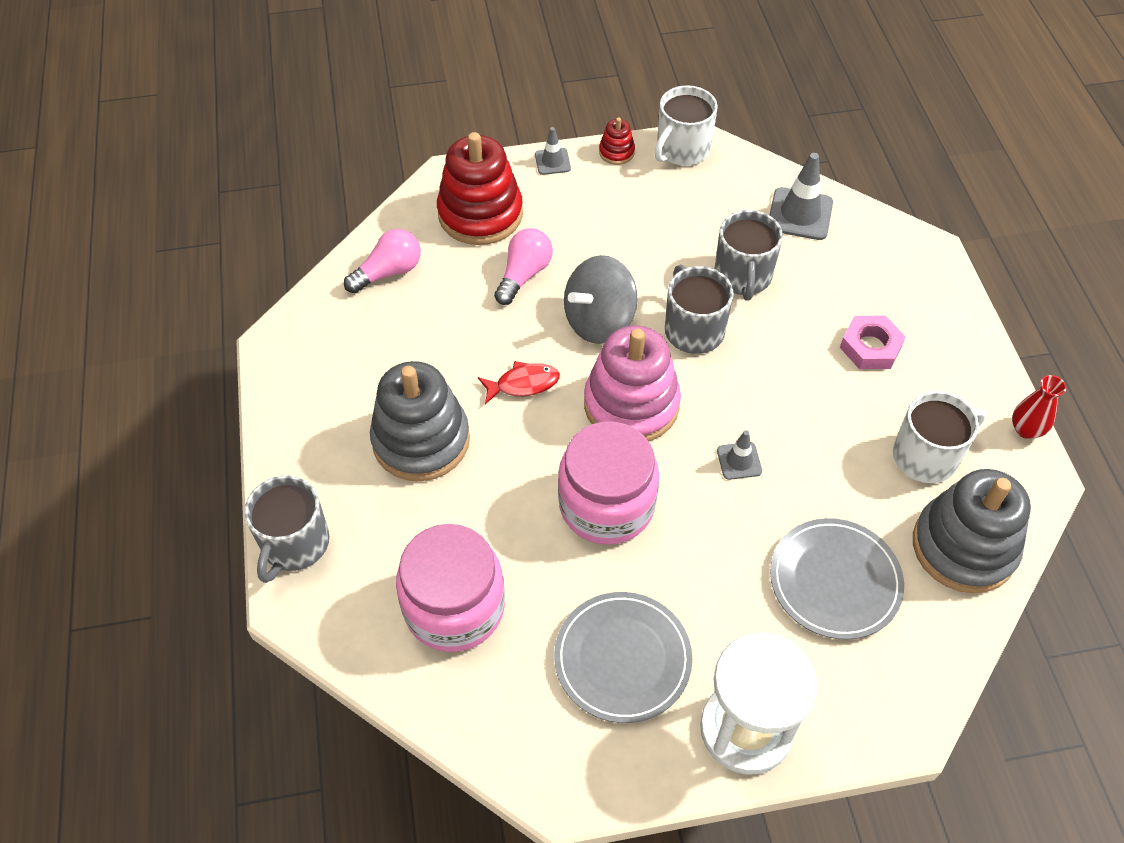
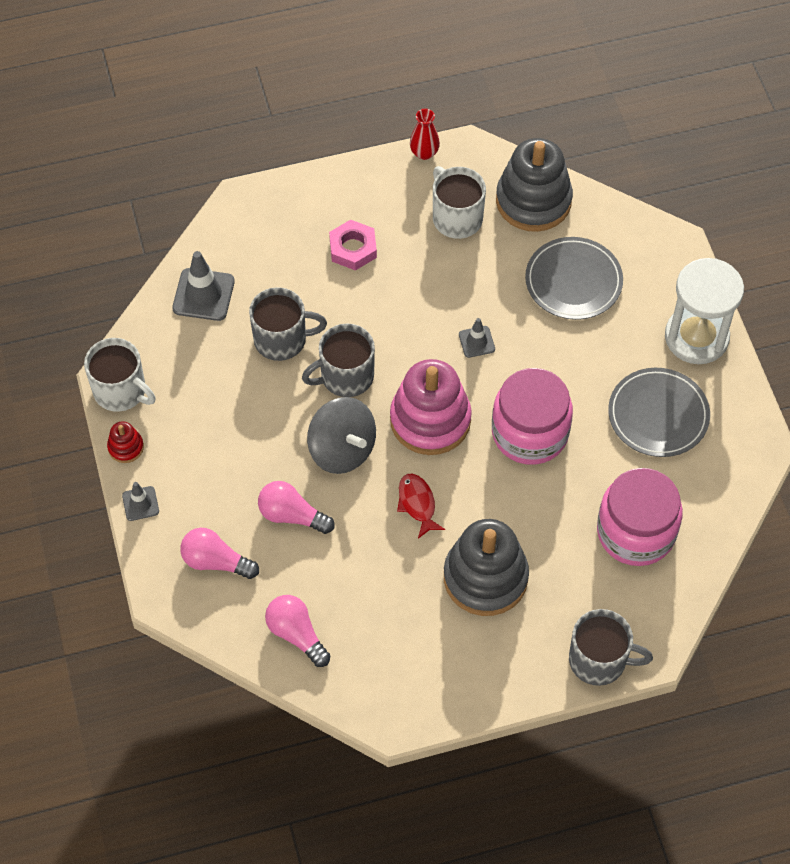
camera: 95 degrees left, 5 degrees up
(480, 214) = (215, 561): red stacking toy -> pink light bulb

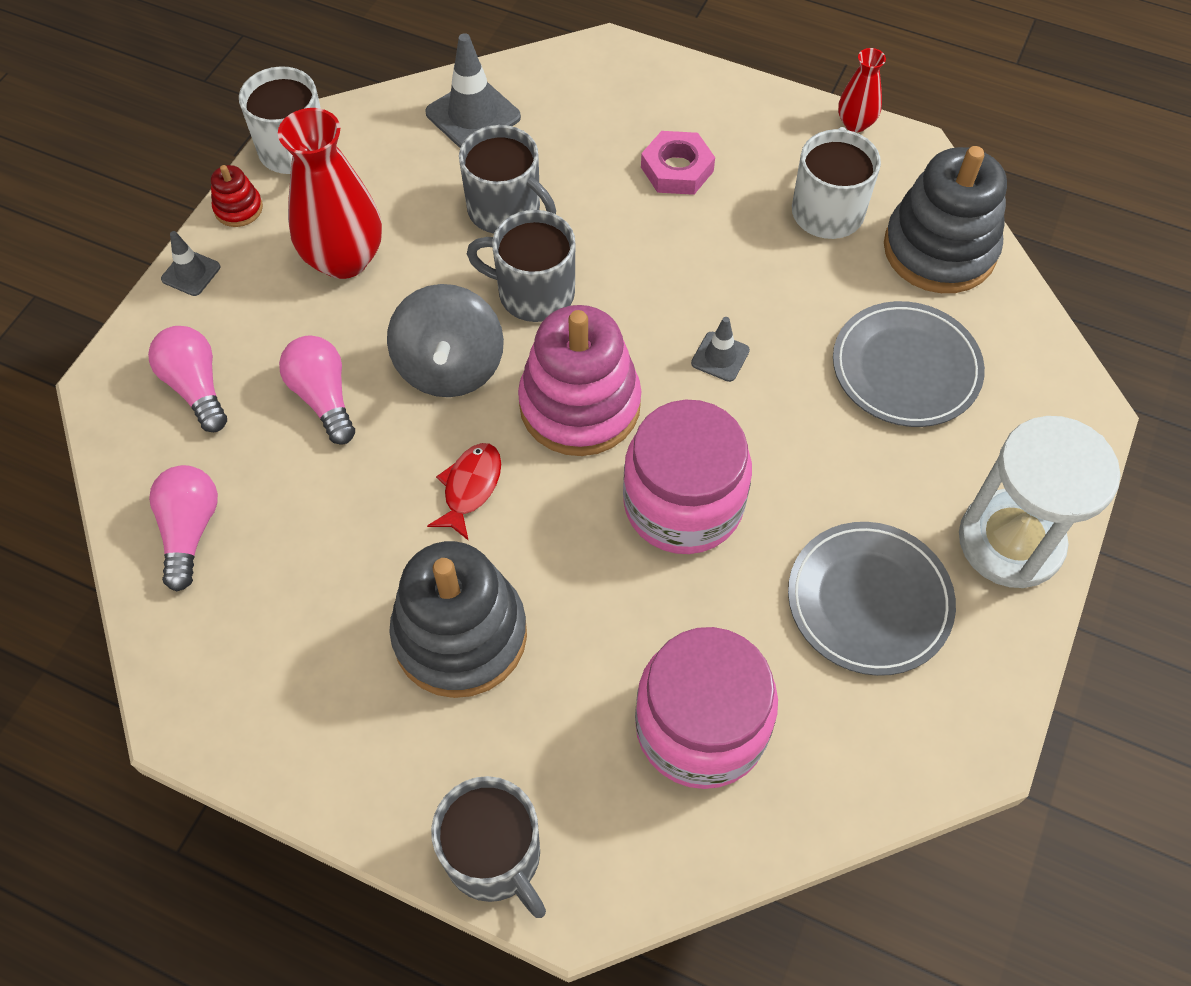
camera: 40 degrees right, 0 degrees up
(220, 432) = (344, 259): none -> red vase

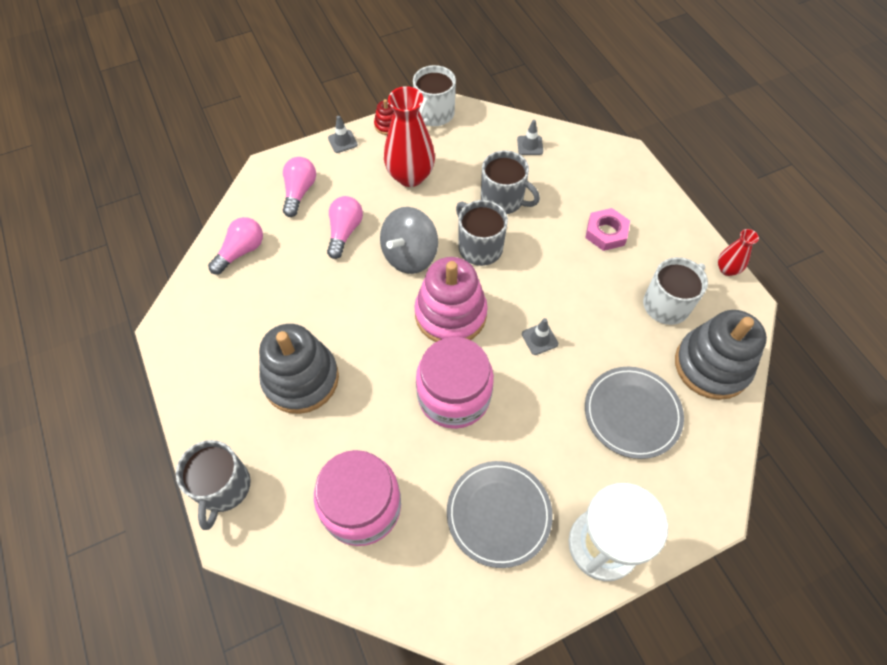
camera: 40 degrees right, 0 degrees up
(470, 488) = (367, 316): red fish -> none
(473, 115) = (530, 145): grey traffic cone -> grey traffic cone, size x0.57
(506, 210) = (503, 199): grey mug -> grey mug turned 45 degrees counterclockwise

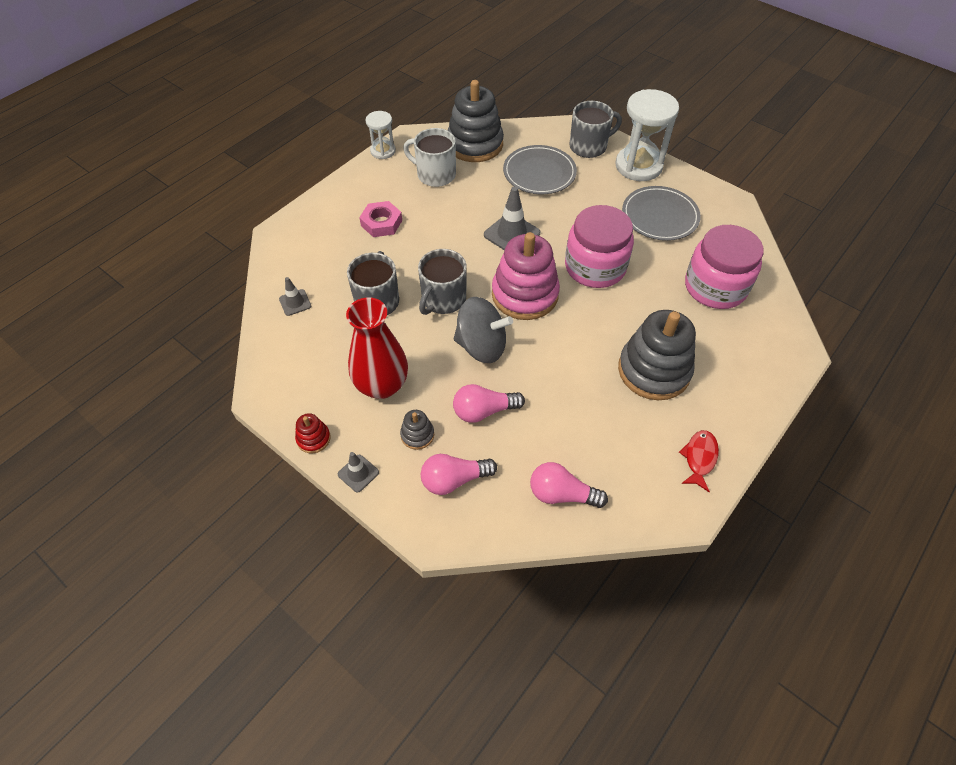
camera: 115 degrees left, 5 degrees down
(198, 364) = (699, 458): none -> red fish
(223, 487) = (775, 377): grey mug -> grey mug (589, 146)
(351, 183) = (417, 435): none -> grey stacking toy
(434, 114) = (278, 400): white mug -> none
(539, 339) = (512, 234): grey traffic cone -> grey traffic cone, size x1.75
(727, 269) = (383, 151): red vase -> white hourglass

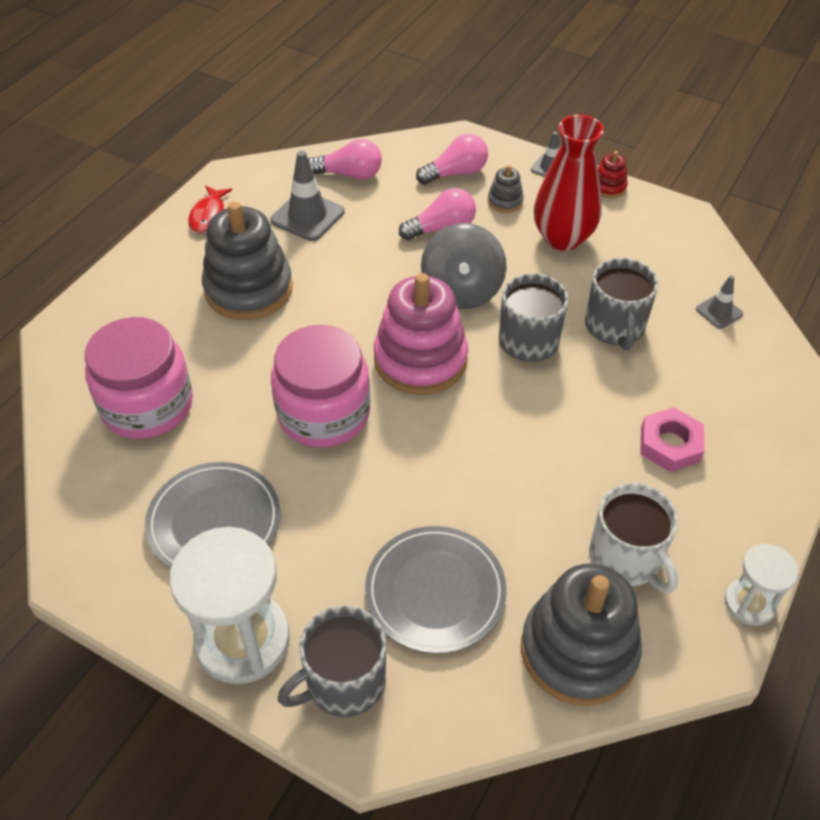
camera: 170 degrees right, 5 degrees down
(435, 174) = (626, 558): white mug -> white mug turned 45 degrees clockwise
(481, 346) = (462, 290): grey spinning top -> grey spinning top turned 90 degrees counterclockwise
(512, 234) = (458, 452): grey traffic cone -> grey traffic cone (307, 216)

